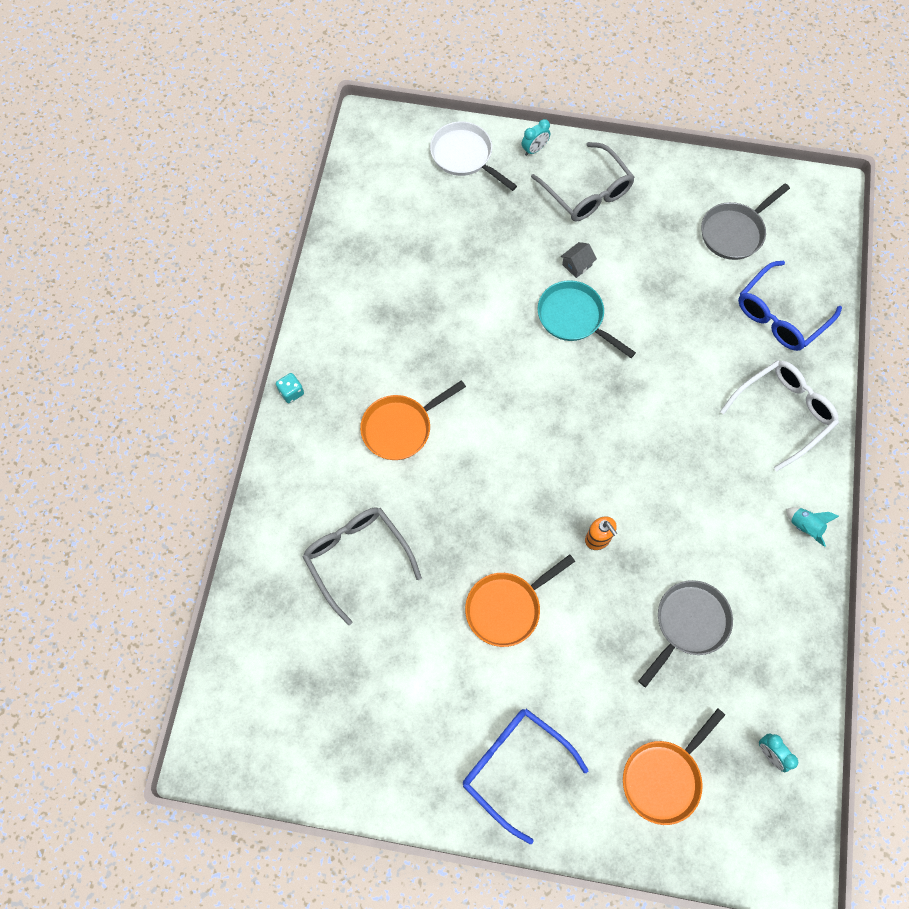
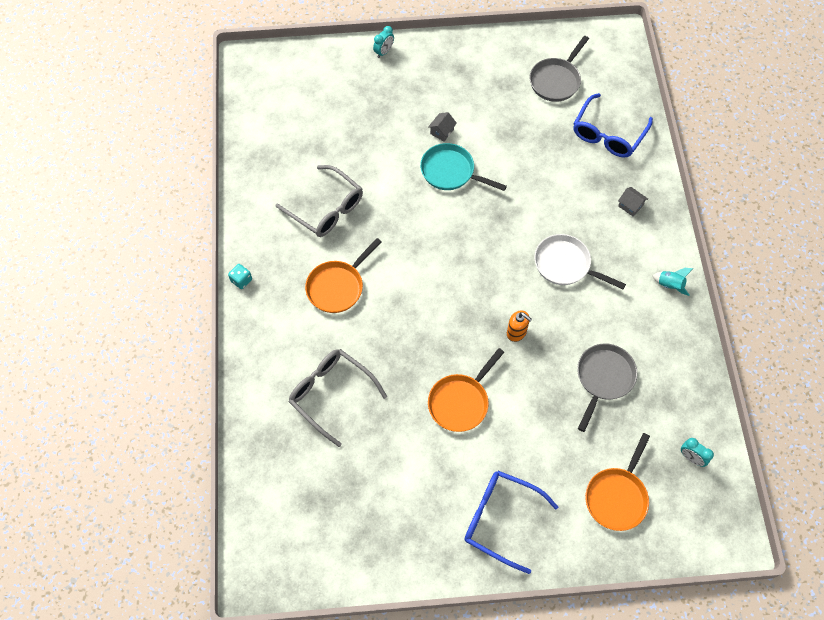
camera: 15 degrees left, 5 degrees down
(464, 156) = (330, 68): white pan -> white pan (565, 265)
(587, 192) = (434, 75): grey glasses -> grey glasses (326, 208)
(783, 413) = (630, 206): white glasses -> grey house

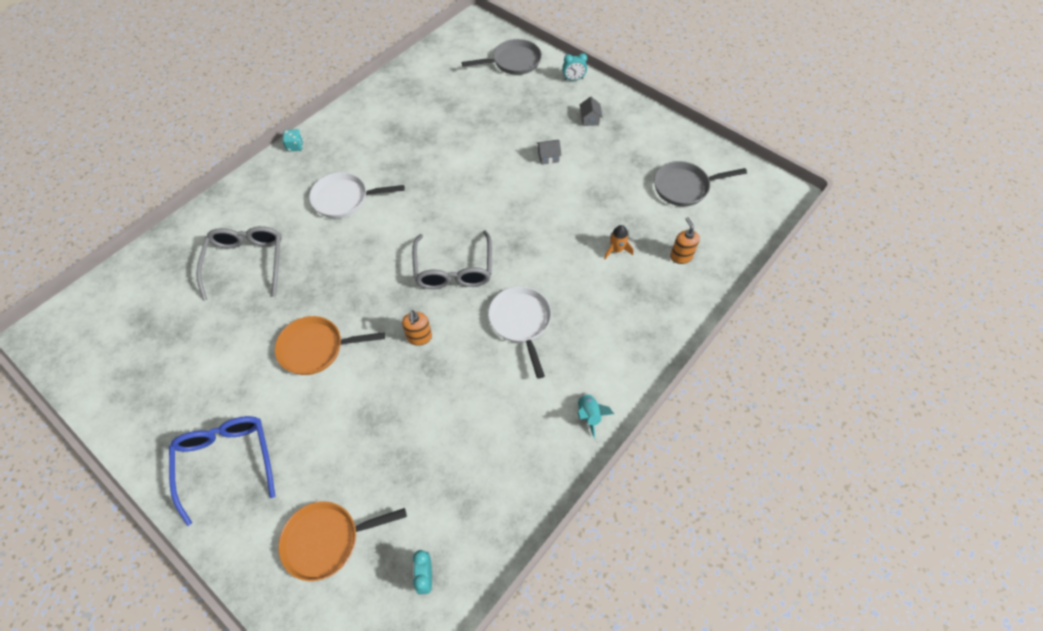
camera: 45 degrees right, 5 degrees down
(326, 208) = (404, 145): grey glasses -> grey glasses (454, 269)
(337, 287) = (344, 199): orange pan -> white pan
(451, 172) = (519, 188): turquoise pan -> none
(565, 163) = (616, 250): none -> orange rocket
(603, 378) = (439, 435): grey pan -> grey pan (513, 62)
(608, 134) = (681, 256): blue glasses -> orange soap dispenser
(630, 206) = (632, 324): grey house -> grey house (589, 119)

